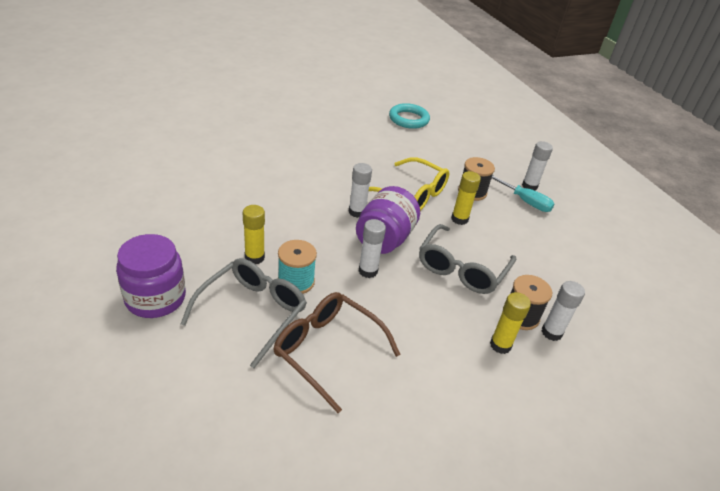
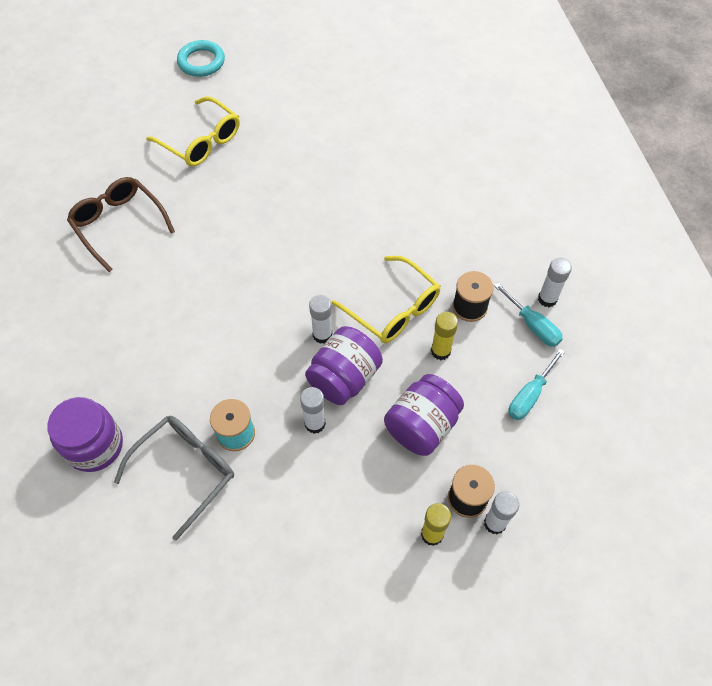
camera: 15 degrees right, 20 degrees up
(224, 100) = (200, 140): none -> yellow glasses
(254, 257) = (198, 397): yellow glue stick -> none
(328, 351) = (251, 526): brown glasses -> brown glasses (119, 225)
(408, 119) = (424, 174): turquoise ring -> turquoise ring (201, 62)
(462, 268) = (422, 426): grey glasses -> purple jar
(542, 244) = (529, 395): none -> turquoise screwdriver

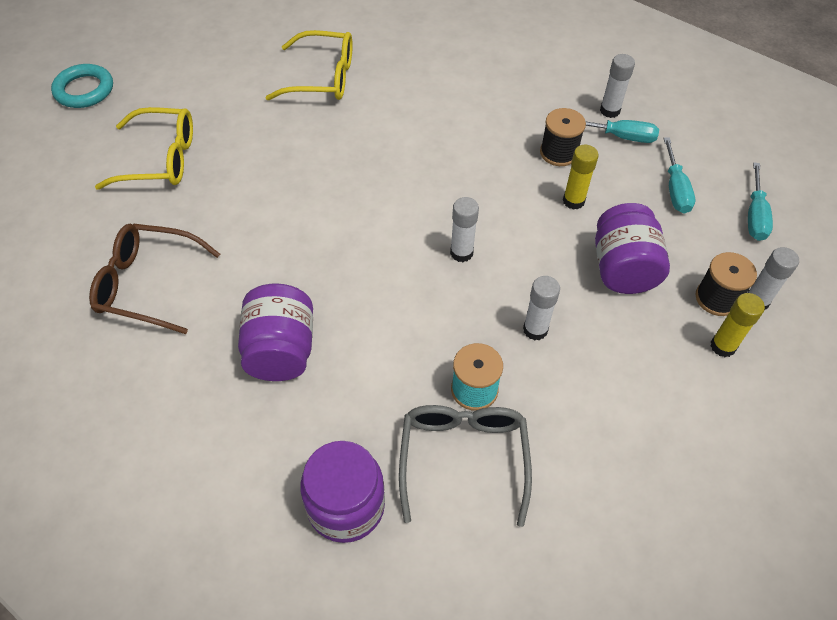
camera: 40 degrees left, 5 degrees down
(344, 378) = (519, 275): purple jar -> purple jar (281, 350)
(392, 308) = (498, 193): yellow glasses -> yellow glasses (321, 77)
(571, 460) = (755, 215): none -> turquoise screwdriver

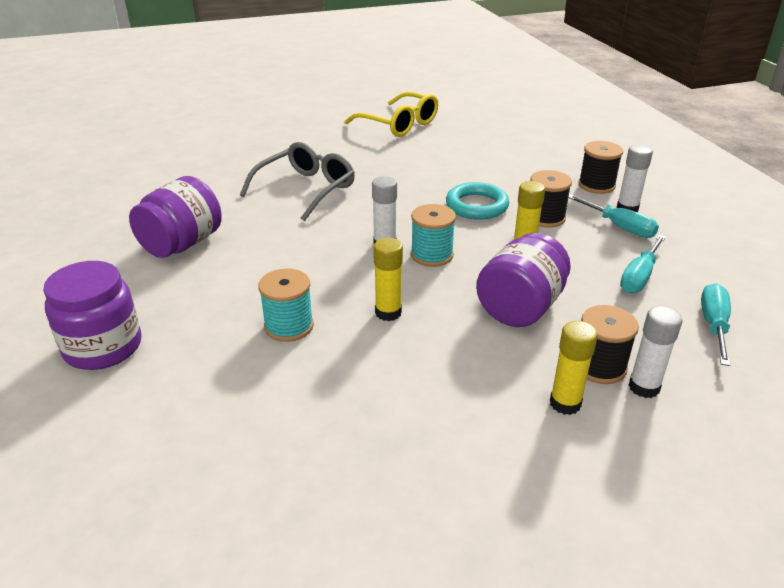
camera: 35 degrees right, 20 degrees down
(84, 90) = (238, 89): turquoise ring -> turquoise ring (477, 206)
(149, 284) = (150, 182): brown glasses -> none
(159, 159) = (238, 130): yellow glasses -> none
(463, 460) = (223, 364): grey glasses -> grey glasses (305, 190)
(510, 245) = (432, 255): none -> turquoise spool
(535, 330) = (388, 313): white glue stick -> yellow glue stick
(565, 90) = (596, 185): none -> black spool
(755, 215) = (713, 325): turquoise screwdriver -> turquoise screwdriver turned 150 degrees clockwise

